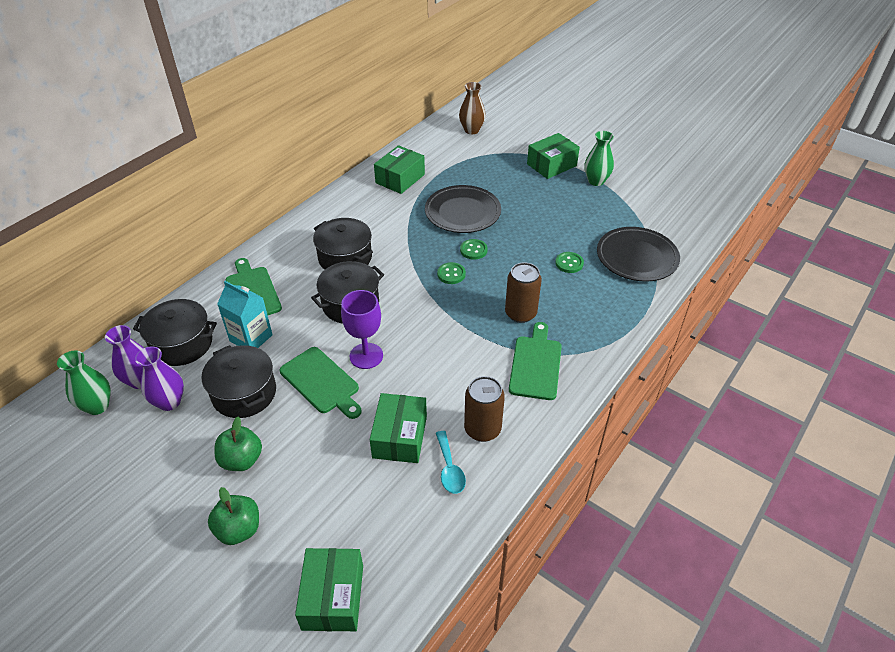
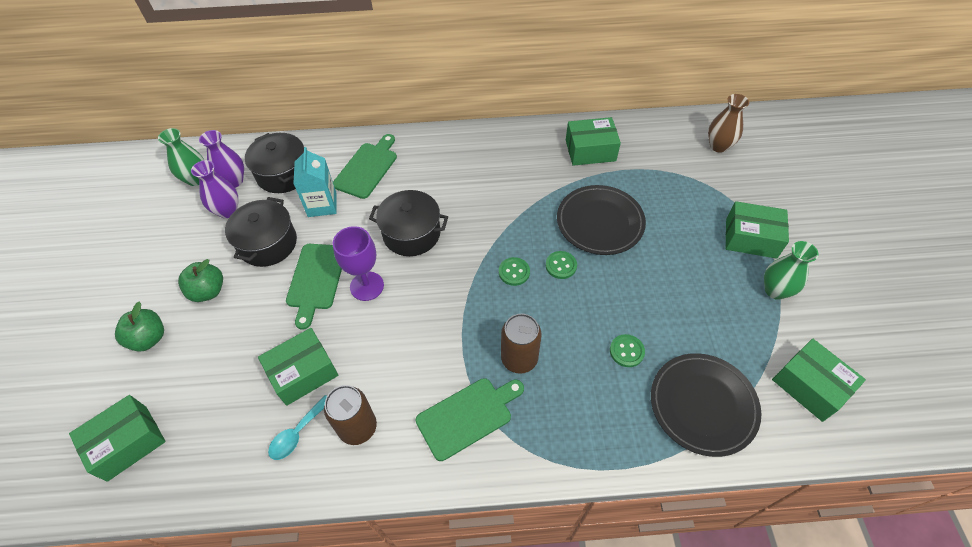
camera: 50 degrees right, 10 degrees up
(345, 258) = (457, 191): black pot -> none
(666, 211) = (809, 386): none -> green box

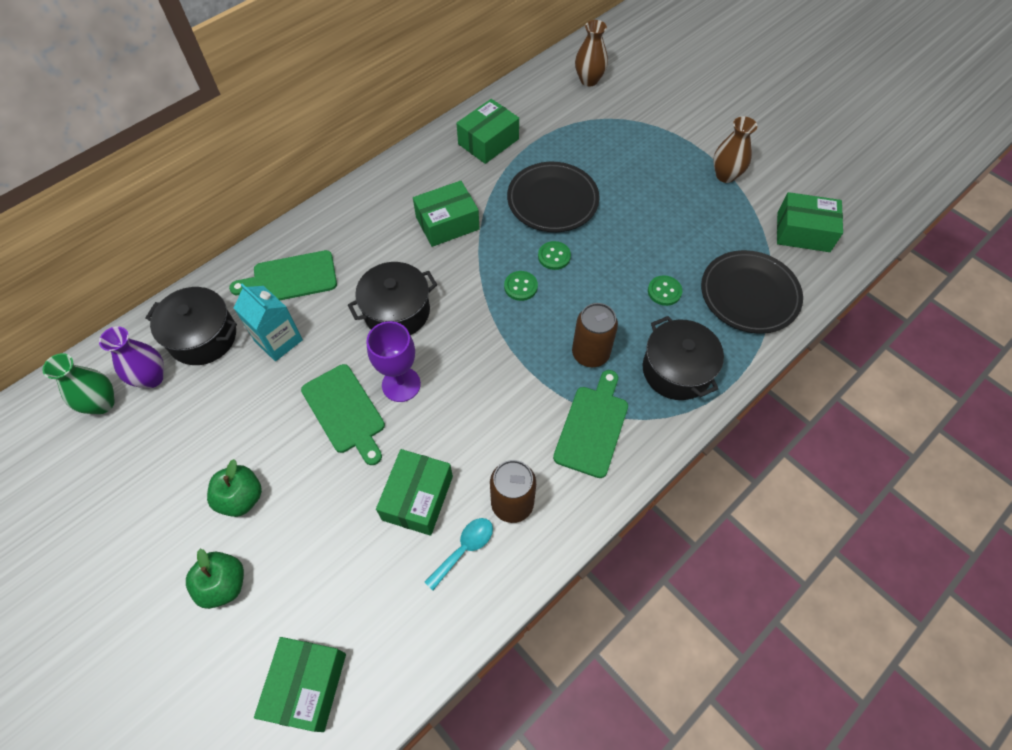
camera: 40 degrees left, 5 degrees up
(228, 211) = (178, 410): purple vase -> none
(268, 243) = (259, 412): black pot -> black pot (676, 370)
(297, 433) = (464, 549): turquoise spoon -> turquoise spoon turned 135 degrees counterclockwise
(367, 168) = (290, 278): green cutting board -> green cutting board turned 90 degrees counterclockwise
(751, 238) = (676, 144): green box -> green box (447, 223)
(775, 290) = (725, 175): green vase -> brown vase

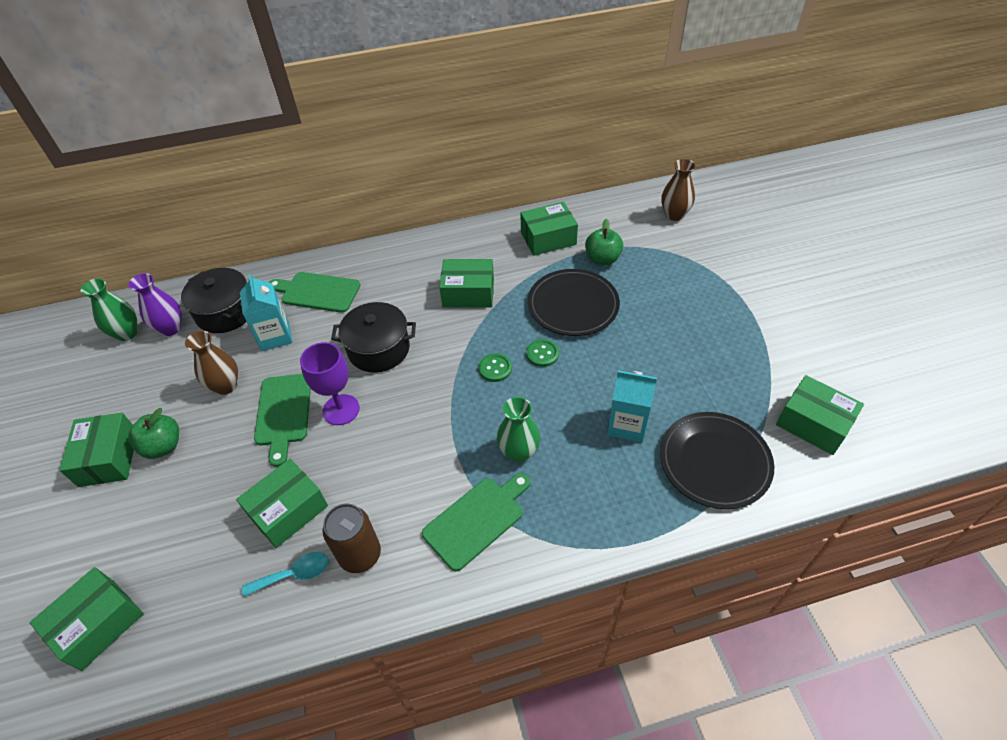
camera: 30 degrees right, 10 degrees down
(189, 535) = (109, 458): none -> green box
(224, 584) = (103, 508): green apple -> green apple (602, 259)
(590, 354) = (519, 452): brown can -> green vase
(664, 291) = (627, 424): green button -> turquoise carton
(676, 370) = (592, 503): black pot -> none
(725, 175) = (759, 340): brown vase -> brown vase (226, 386)

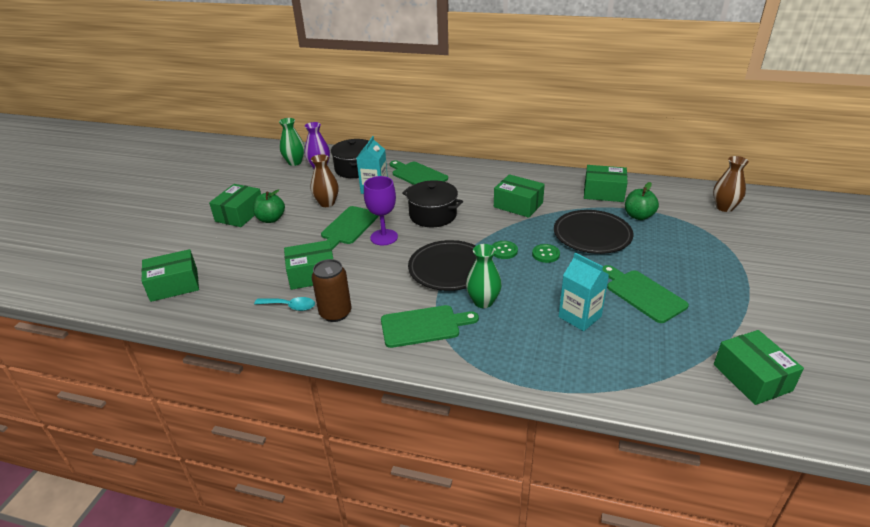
camera: 30 degrees right, 15 degrees down
(667, 365) = (643, 294): none -> green cutting board
(714, 462) = (636, 366): black plate -> black plate (449, 269)

